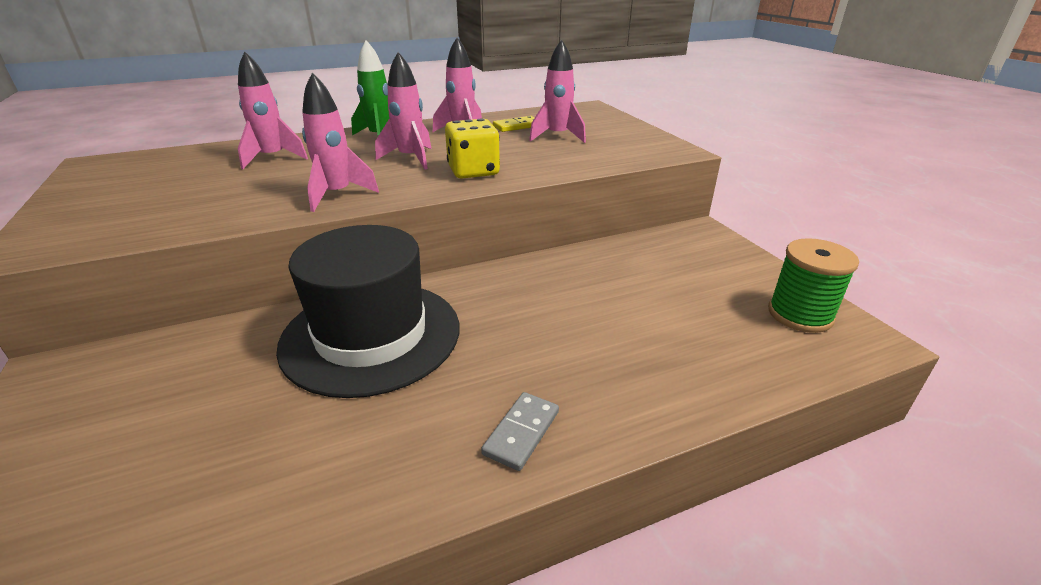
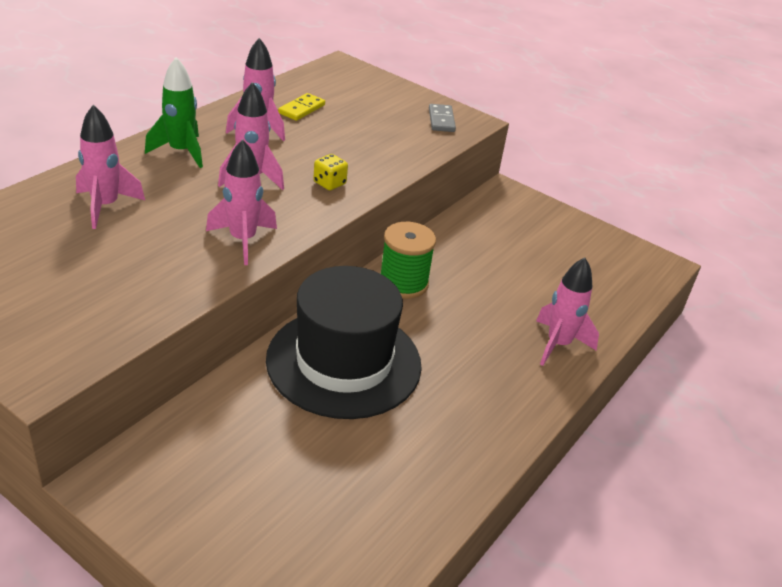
camera: 35 degrees left, 5 degrees up
(473, 171) = (329, 183): yellow dice -> yellow dice, size x0.57
(521, 433) = (514, 395): grey domino -> grey domino (441, 120)
(557, 137) = (355, 119): pink rocket -> pink rocket (558, 344)
(800, 314) = (614, 255): green spool -> green spool (403, 283)

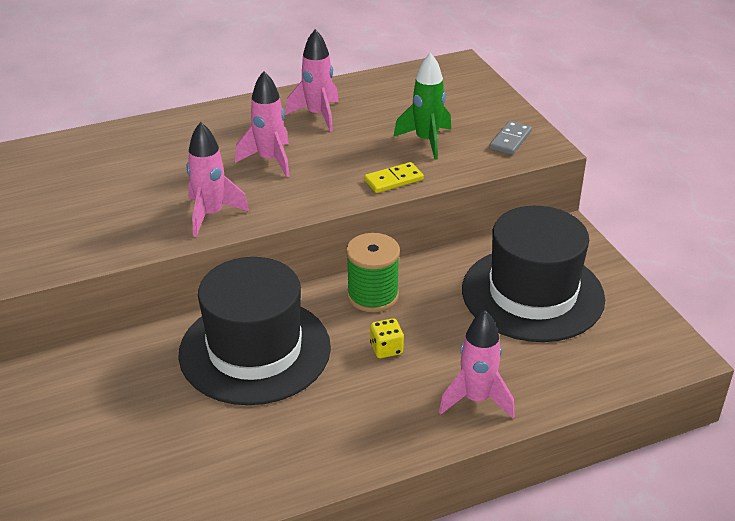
camera: 35 degrees right, 0 degrees up
(105, 206) = (130, 160): pink rocket -> none
(181, 152) = (231, 124): green rocket -> green rocket (426, 141)
(302, 109) = (376, 104): yellow domino -> yellow domino (393, 180)
(329, 183) = (335, 180): yellow dice -> yellow dice (386, 349)
(524, 247) = (532, 294): none -> black hat

